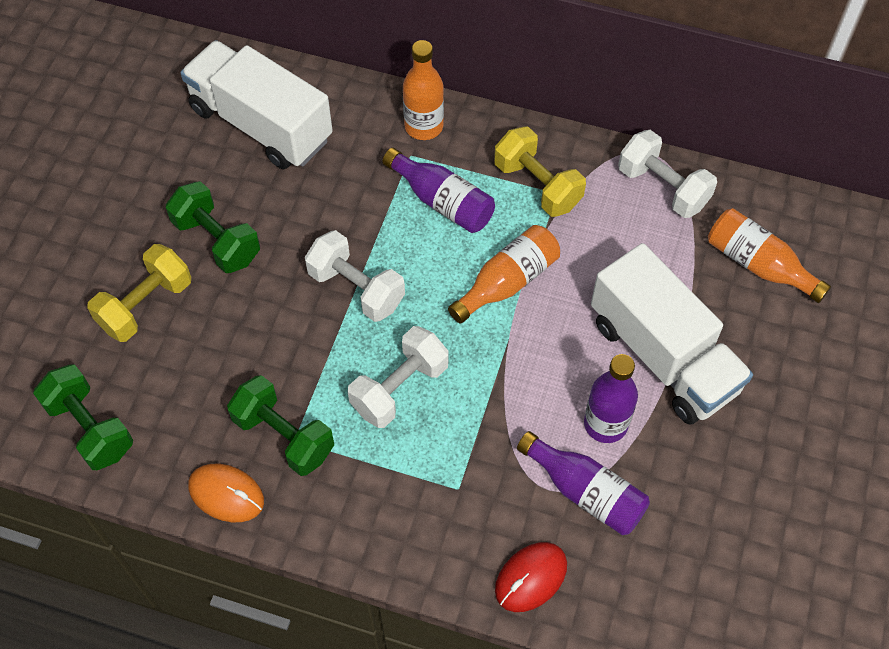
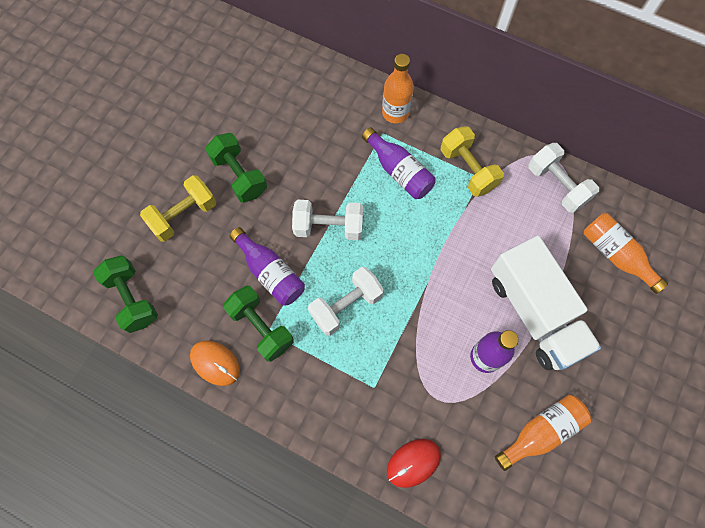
camera: 10 degrees right, 10 degrees up
(261, 124) = (283, 94): white truck -> none
(356, 288) = (328, 226): white dumbbell -> white dumbbell turned 45 degrees counterclockwise
(507, 282) = (434, 239): orange bottle -> orange bottle (541, 432)
(585, 492) = (462, 405): purple bottle -> purple bottle (270, 272)

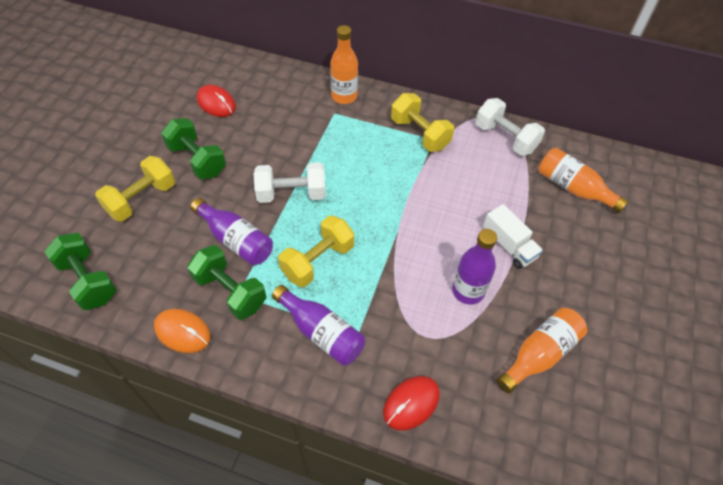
camera: 10 degrees left, 15 degrees down
(262, 107) = (216, 103): none -> red mouse
(346, 305) = (318, 261): white dumbbell -> yellow dumbbell
(399, 171) = (354, 141): purple bottle -> purple bottle (321, 332)
(535, 313) = (508, 245): white truck -> white truck, size x0.50

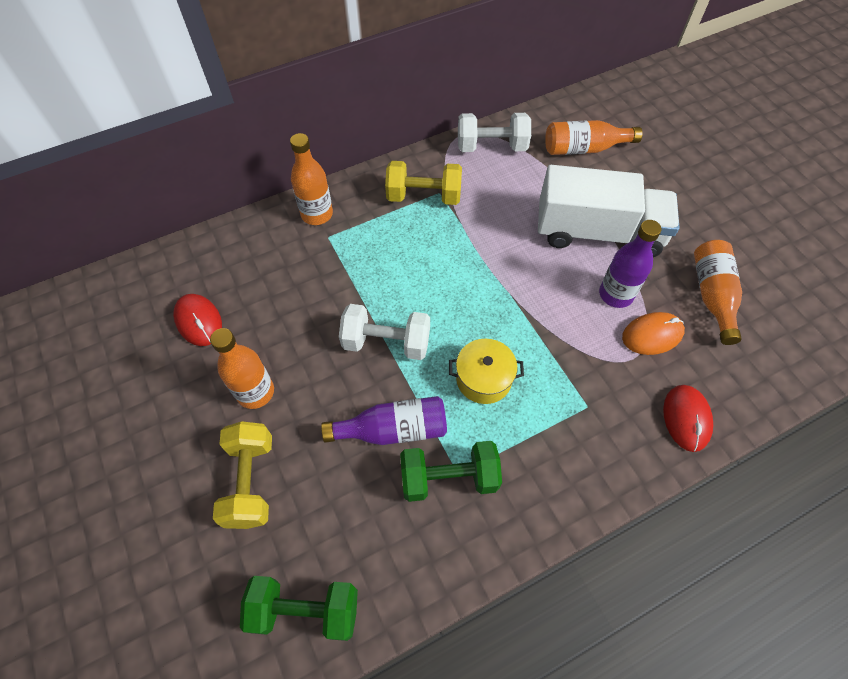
camera: 45 degrees left, 5 degrees up
(182, 332) = (456, 555): orange mouse -> orange mouse (652, 335)
(197, 160) = (255, 392): green dumbbell -> orange bottle
(216, 103) = (199, 321): red mouse -> red mouse turned 60 degrees clockwise
(291, 194) = (386, 342): white dumbbell -> white dumbbell turned 60 degrees clockwise
(318, 261) = (483, 379): yellow dumbbell -> yellow pot
(321, 332) = (562, 434): purple bottle -> none
(508, 245) = (598, 232): white truck -> white truck, size x1.99

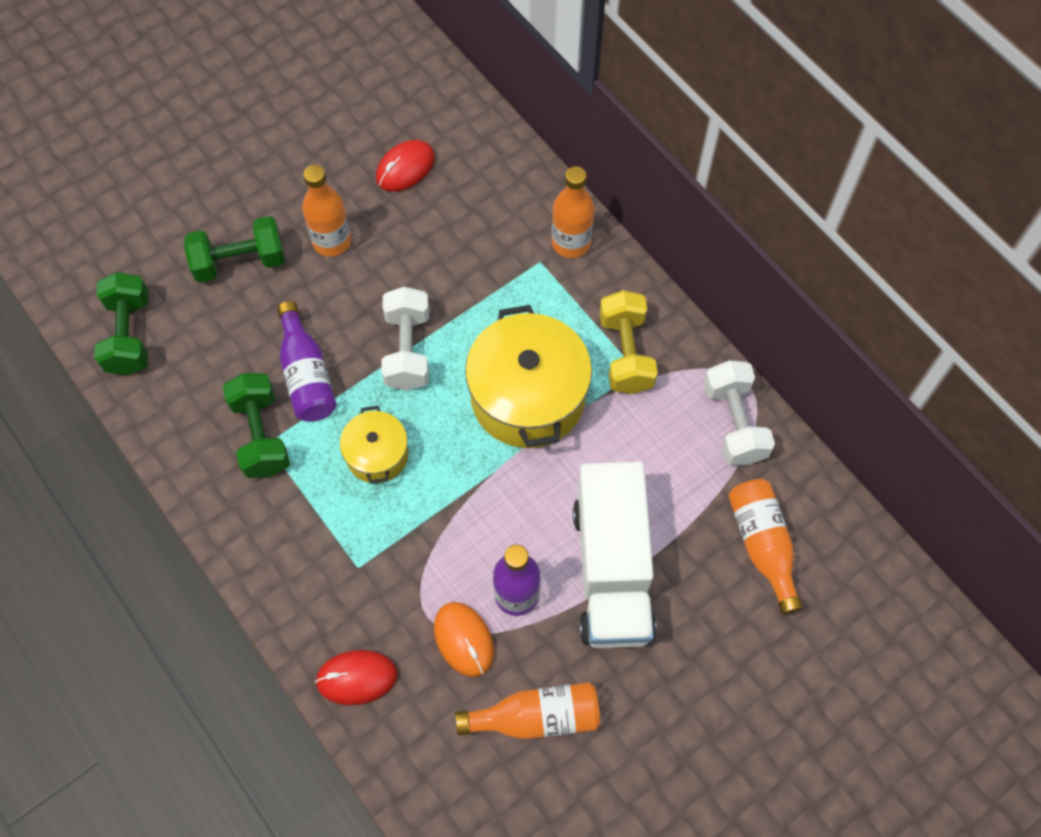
camera: 80 degrees right, 5 degrees up
(250, 481) = (240, 262): yellow dumbbell -> green dumbbell
(448, 262) = (528, 397): none -> yellow pot

